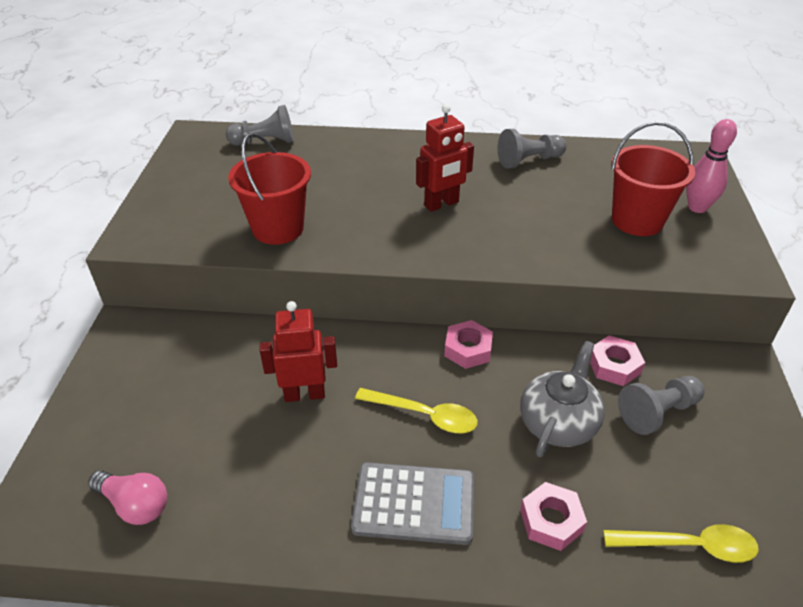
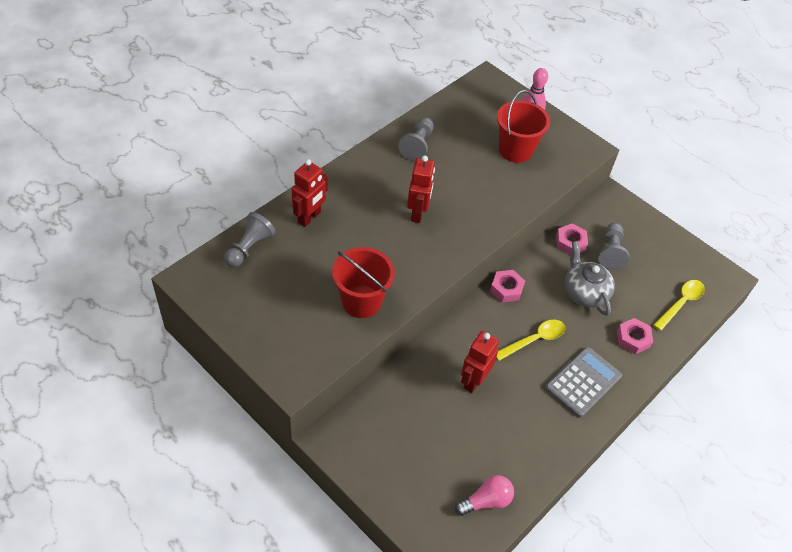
camera: 55 degrees left, 10 degrees up
(343, 152) = (309, 217): none -> red robot

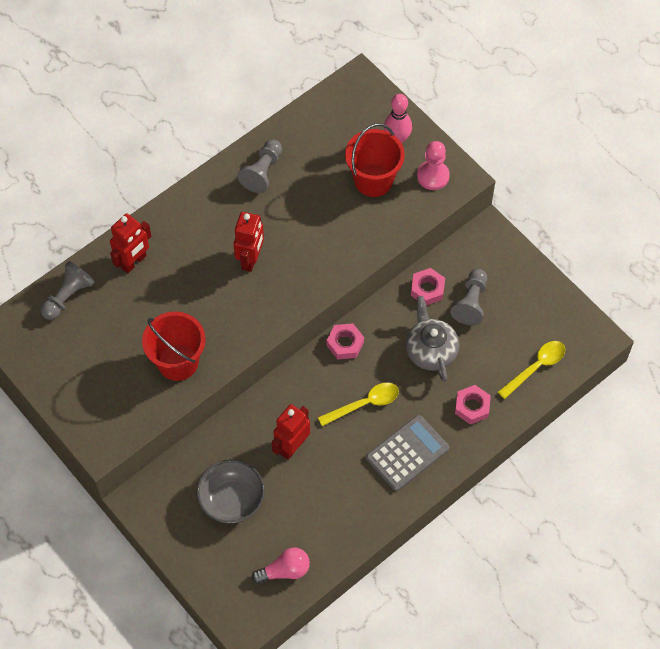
camera: 10 degrees right, 10 degrees up
(422, 433) = (231, 500): none -> grey bowl
(566, 146) = (433, 176): none -> pink pawn

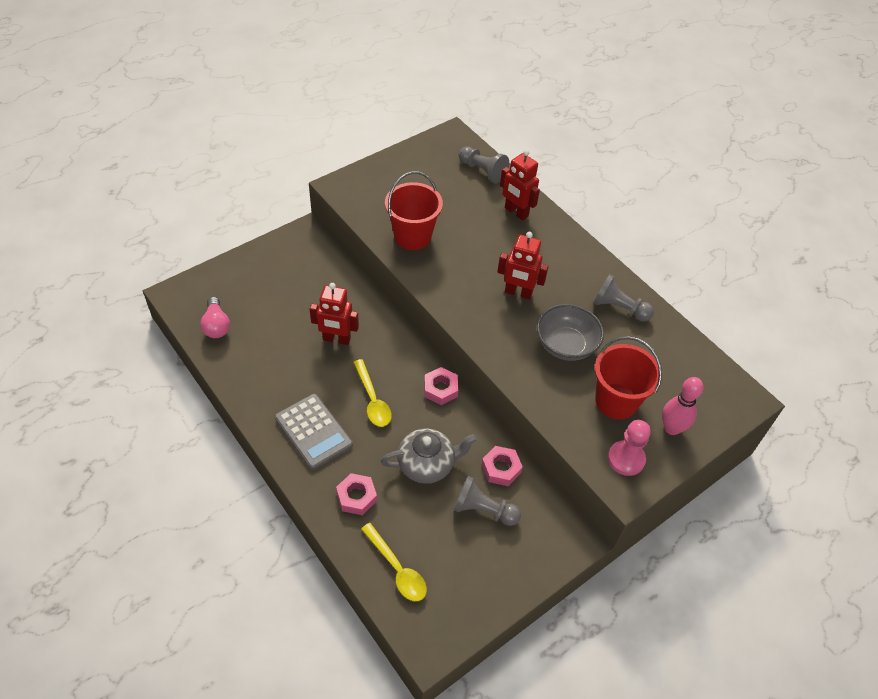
camera: 90 degrees right, 10 degrees down
(231, 500) = (292, 293): grey bowl -> grey bowl (566, 345)
(292, 446) = (336, 339): red robot -> red robot turned 150 degrees clockwise

